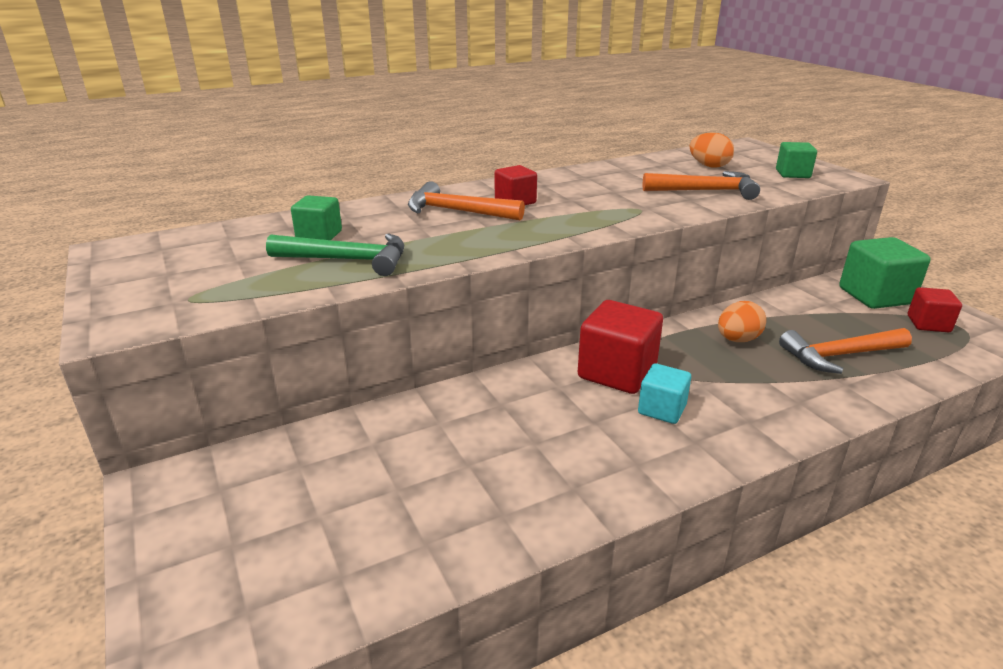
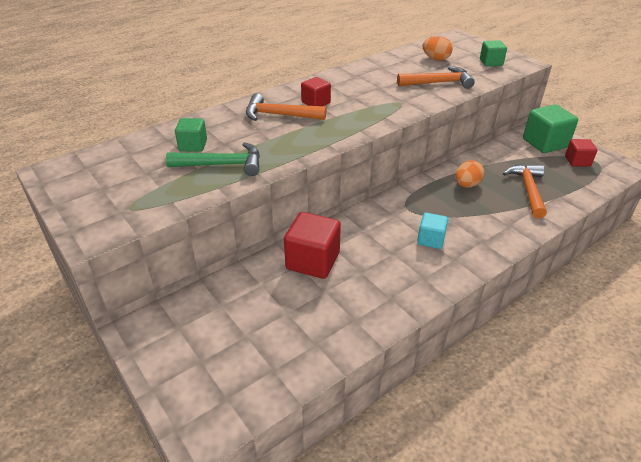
camera: 10 degrees left, 10 degrees up
(617, 372) = (398, 217): red cube -> red cube (313, 261)
(839, 355) = (528, 190): orange hammer -> orange hammer turned 120 degrees clockwise

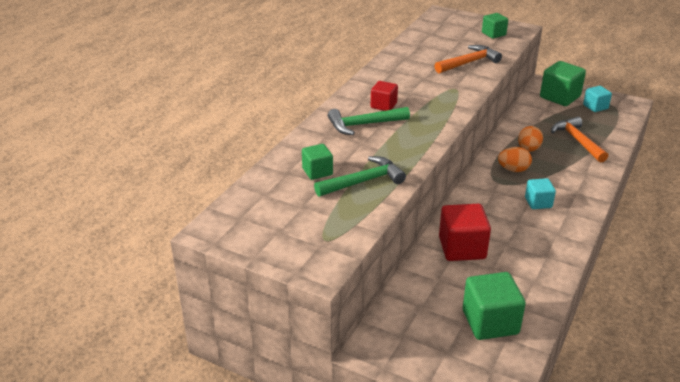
camera: 25 degrees left, 5 degrees down
(271, 346) = (490, 322): none -> green cube
(279, 115) = (364, 124): orange hammer -> green hammer
(436, 59) = (445, 40): orange egg -> orange egg (513, 170)
(577, 161) = (595, 107): red cube -> turquoise cube

